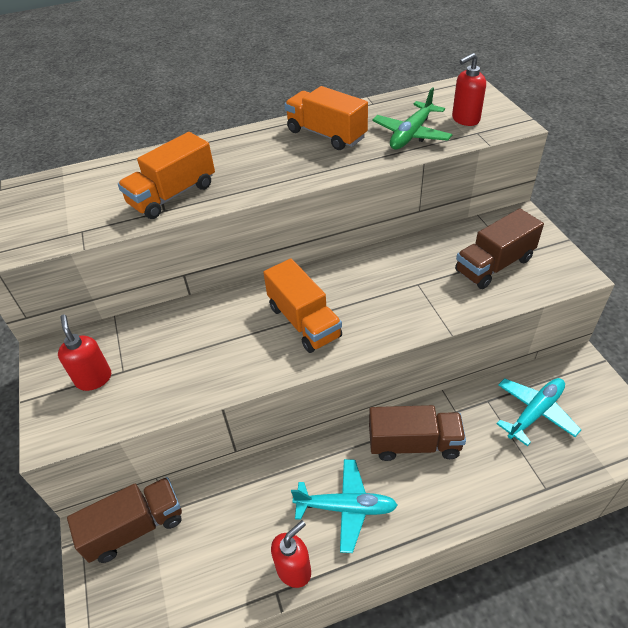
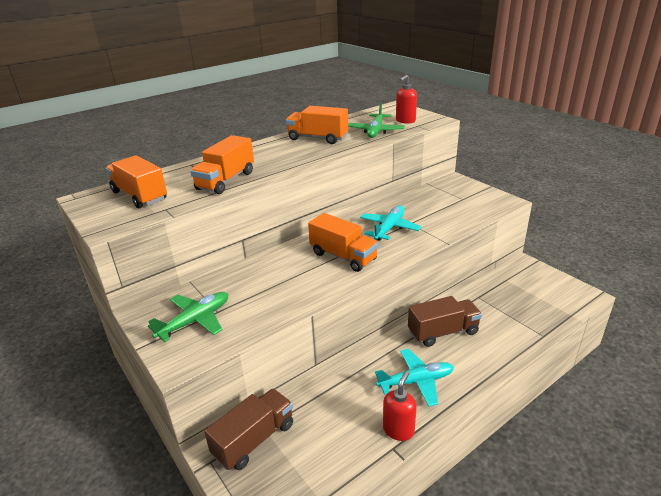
camera: 20 degrees left, 15 degrees down
(66, 201) = (139, 196): none -> orange truck
(94, 378) = (195, 321): red soap dispenser -> green plane
(494, 265) = (453, 205): brown truck -> none
(535, 412) = (512, 296): turquoise plane -> turquoise plane (389, 228)

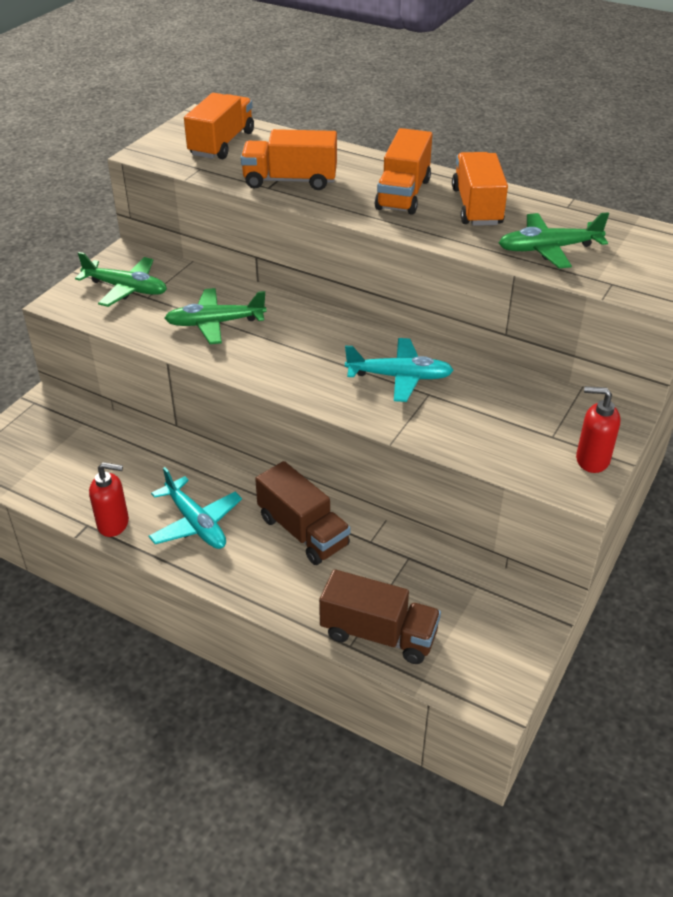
camera: 65 degrees right, 10 degrees up
(254, 439) = (67, 421): brown truck -> brown truck (379, 634)
(281, 284) = (215, 323): none -> green plane
(343, 256) = (301, 354): orange truck -> orange truck (403, 194)
(405, 121) = (624, 267): red soap dispenser -> red soap dispenser (592, 460)

